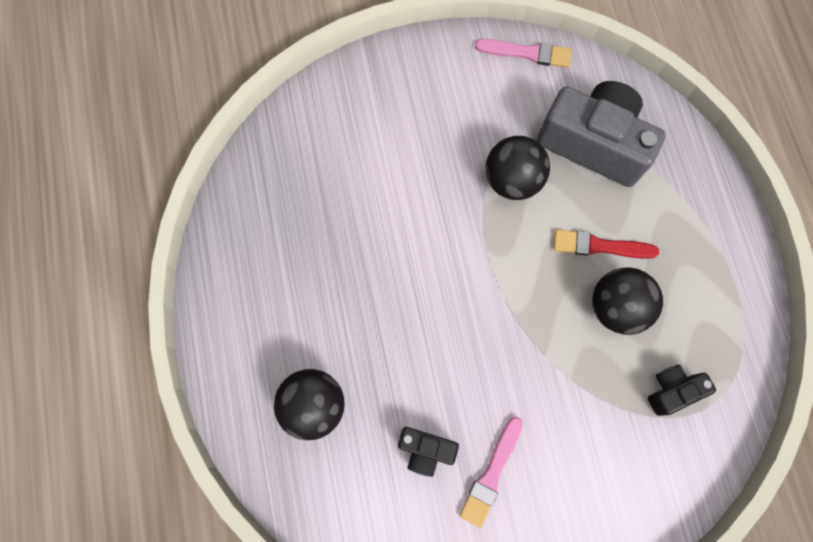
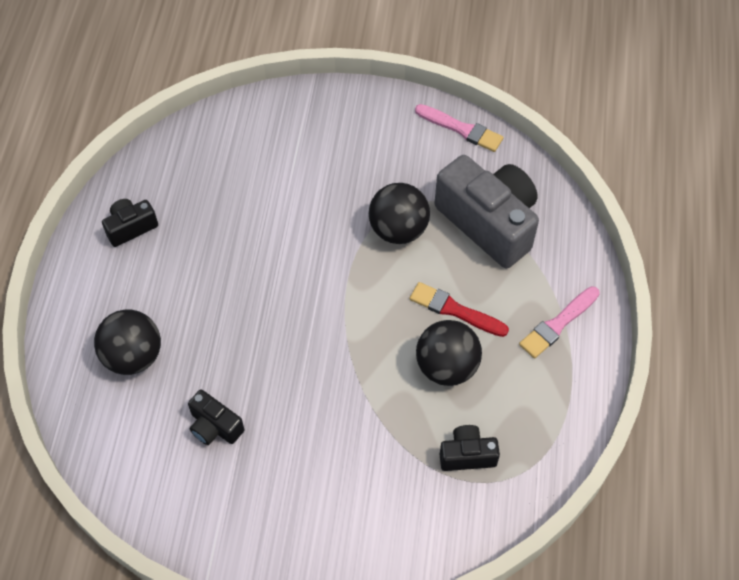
camera: 20 degrees right, 15 degrees down
(250, 268) = (131, 227): none -> black camera
(491, 474) = (264, 467): pink brush -> pink brush (558, 324)

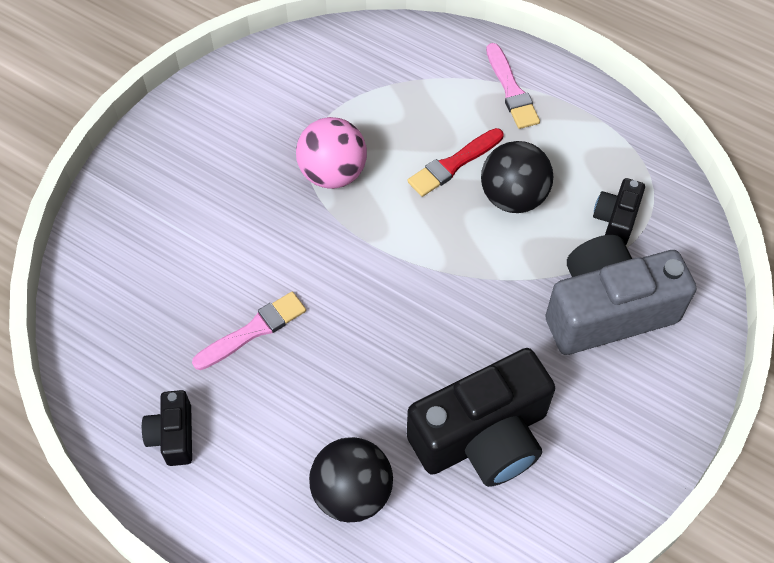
camera: 65 degrees left, 0 degrees up
(214, 426) = (483, 437): black camera -> black camera, size x2.09
(398, 229) = (332, 173): black ball -> pink ball
(461, 129) = (244, 70): pink brush -> pink brush (253, 330)
(489, 222) = (369, 95): grey camera -> grey camera (607, 310)

